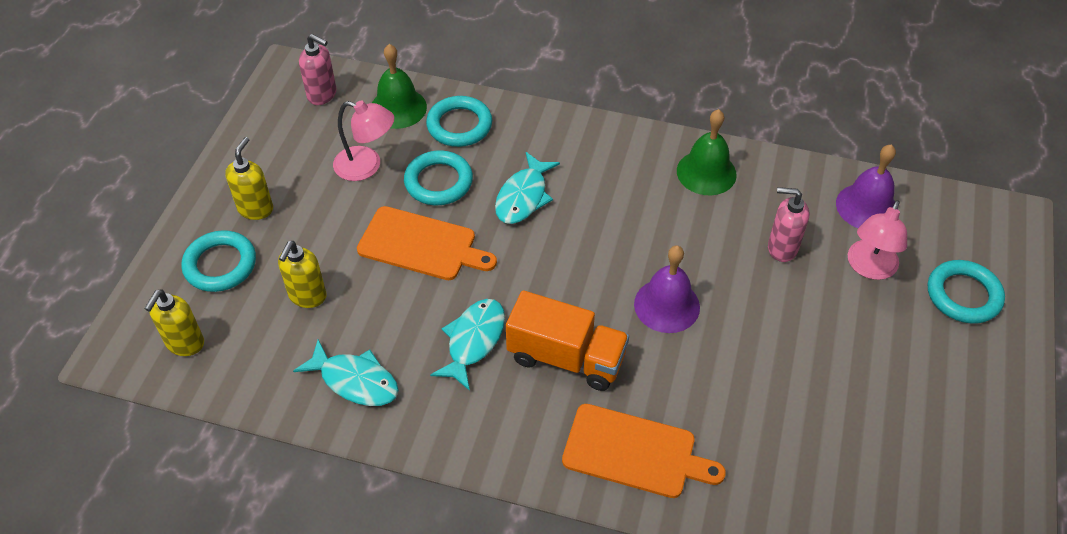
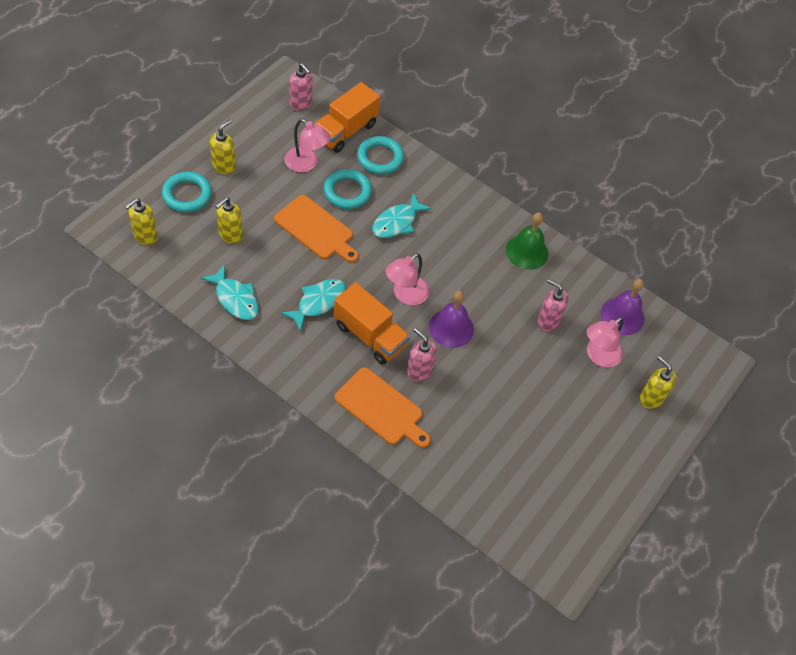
camera: 15 degrees right, 5 degrees up
(398, 108) = (346, 131): green bell -> orange truck
(584, 285) = (405, 295): none -> pink lamp
(657, 379) = (419, 371): none -> pink soap dispenser
(963, 295) = (651, 398): turquoise ring -> yellow soap dispenser

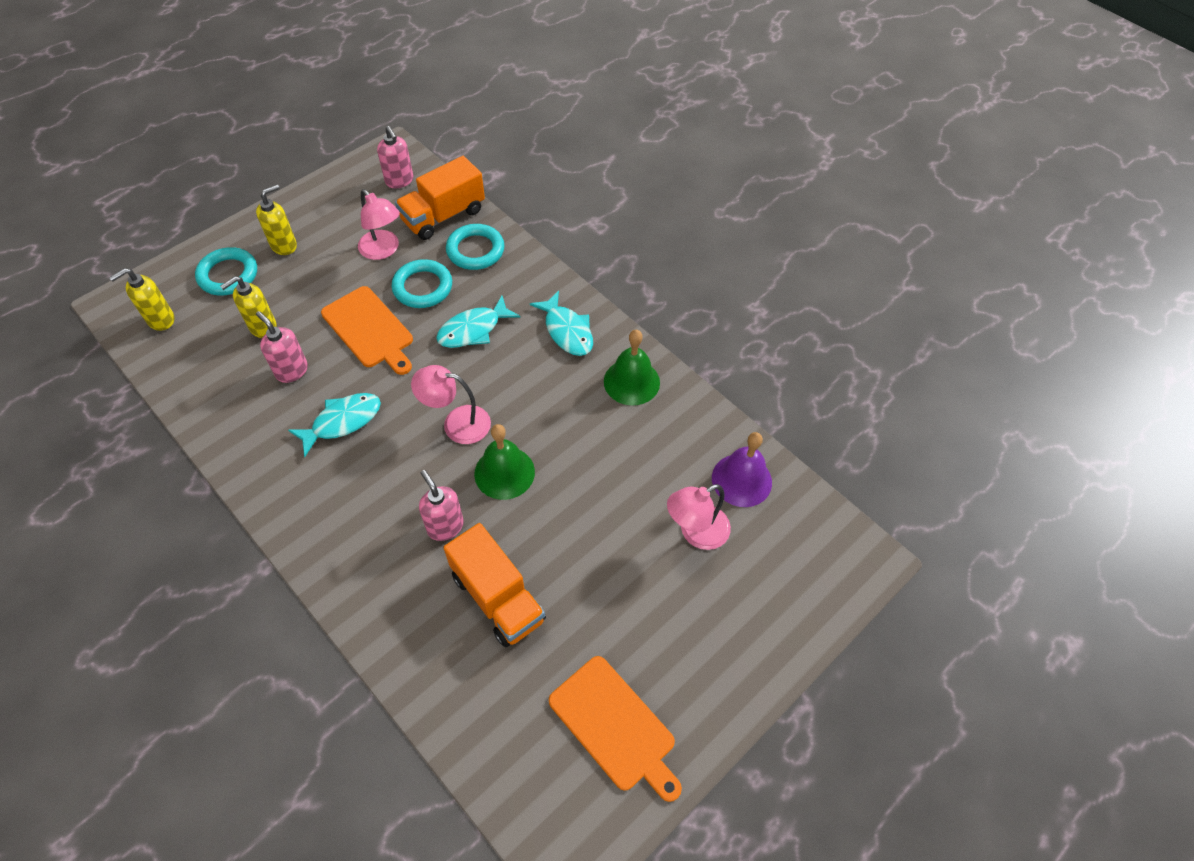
camera: 15 degrees right, 0 degrees up
(235, 298) = (240, 406): turquoise fish -> turquoise fish (567, 331)
(370, 335) = (395, 471): orange truck -> orange truck (497, 597)
(381, 408) = (380, 572): orange cutting board -> orange cutting board (615, 726)
(405, 295) = (457, 423): pink lamp -> pink lamp turned 45 degrees clockwise
(451, 328) = (504, 472): purple bell -> green bell
(548, 321) = (637, 476): pink soap dispenser -> pink soap dispenser (291, 371)
(651, 398) = (757, 601): yellow soap dispenser -> none

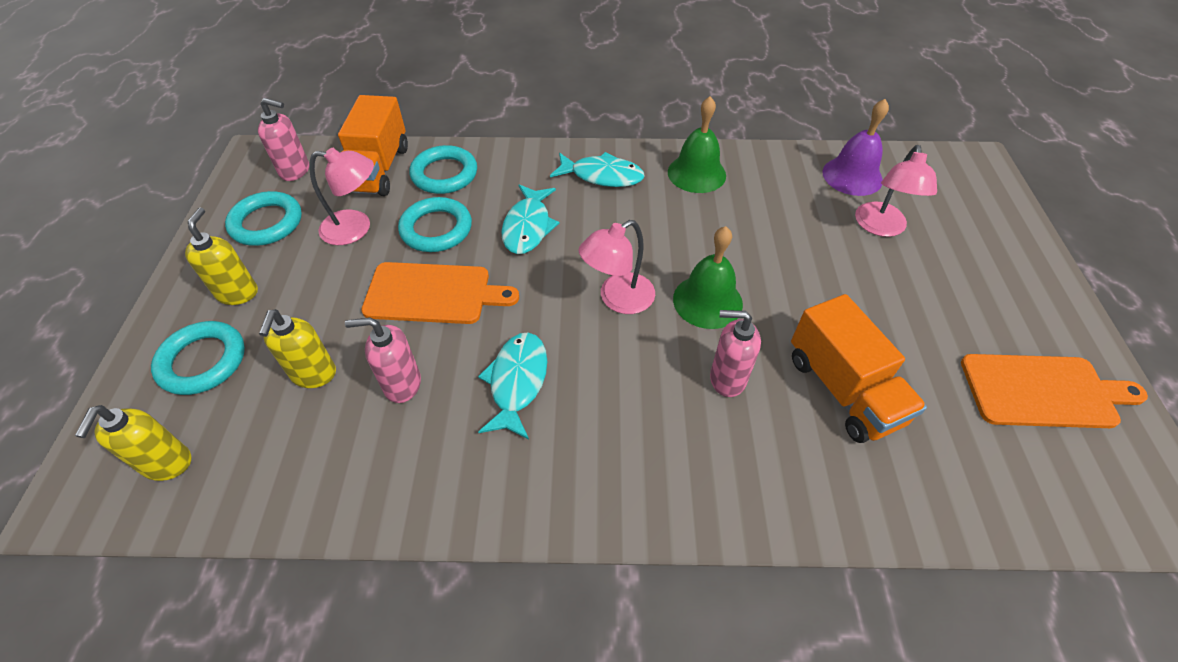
camera: 45 degrees left, 5 degrees down
(345, 208) = (266, 223): none -> turquoise ring
(497, 597) = (843, 389): orange truck -> orange truck turned 60 degrees clockwise

